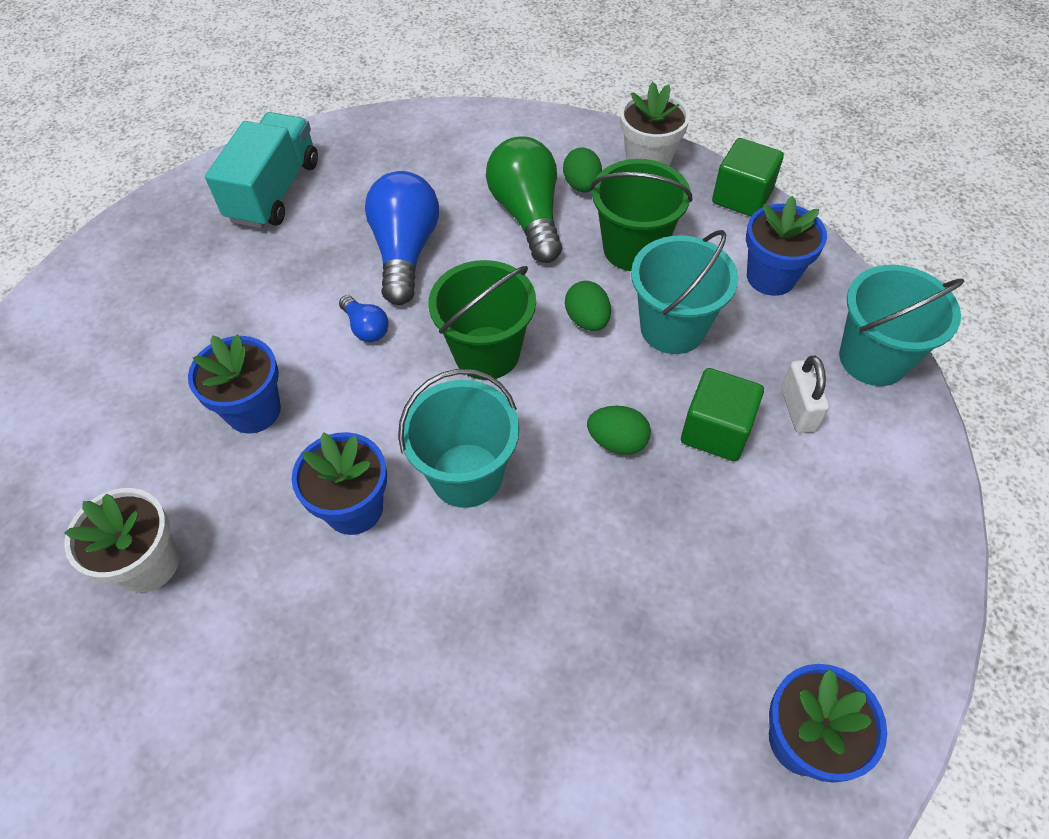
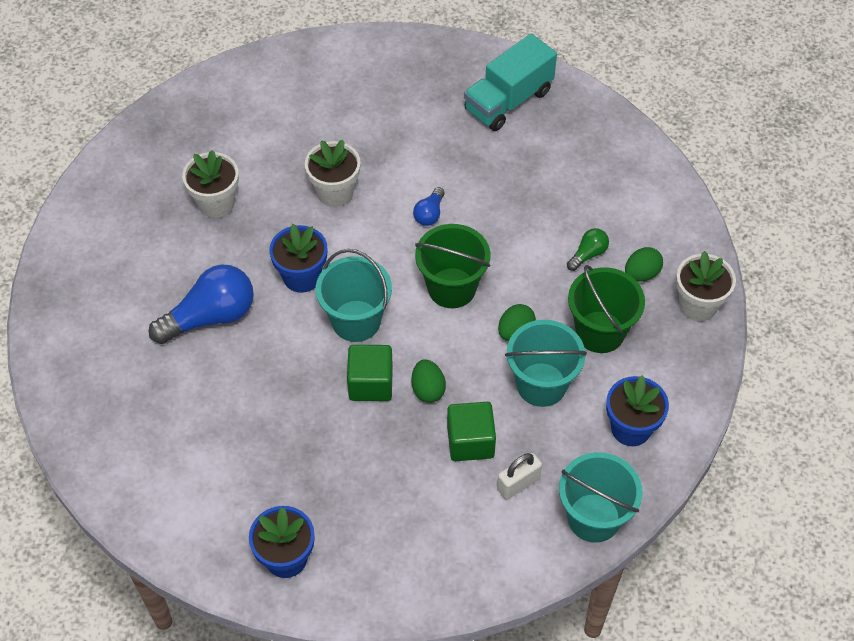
camera: 60 degrees right, 0 degrees up
(254, 410) = (335, 192): blue flower pot -> white flower pot
(274, 191) = (508, 101): turquoise truck -> turquoise truck turned 150 degrees clockwise
(405, 251) = (506, 201): blue light bulb -> blue light bulb (210, 317)
(528, 215) = (588, 254): green light bulb -> green light bulb, size x0.48
(742, 197) = (703, 381): green cube -> green cube (370, 383)

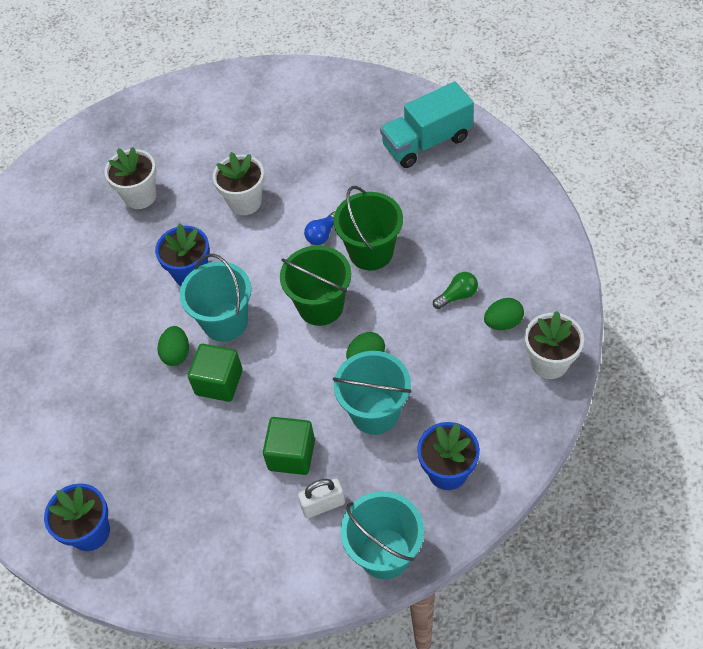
camera: 20 degrees right, 0 degrees up
(210, 317) = (100, 296): blue light bulb -> none
(428, 389) = (268, 397): green egg -> green egg (176, 354)
(600, 332) = (446, 372): green bucket -> green bucket (371, 252)

